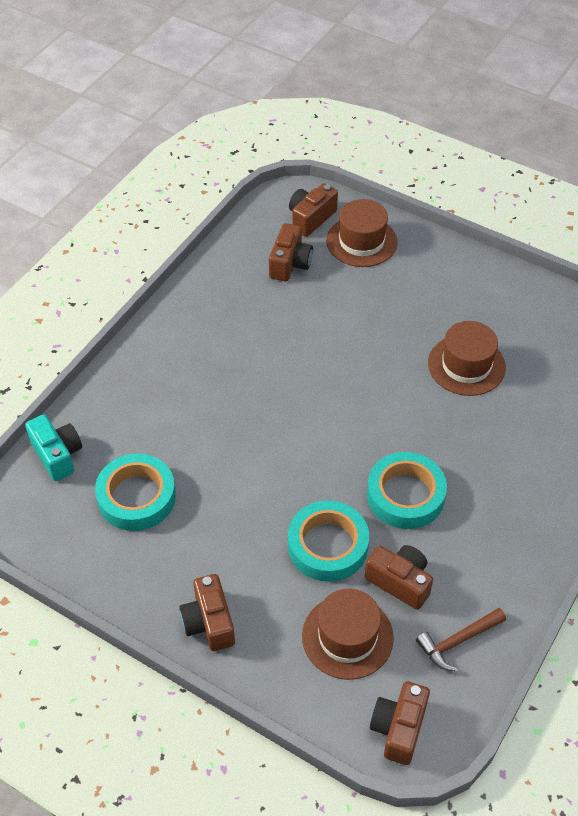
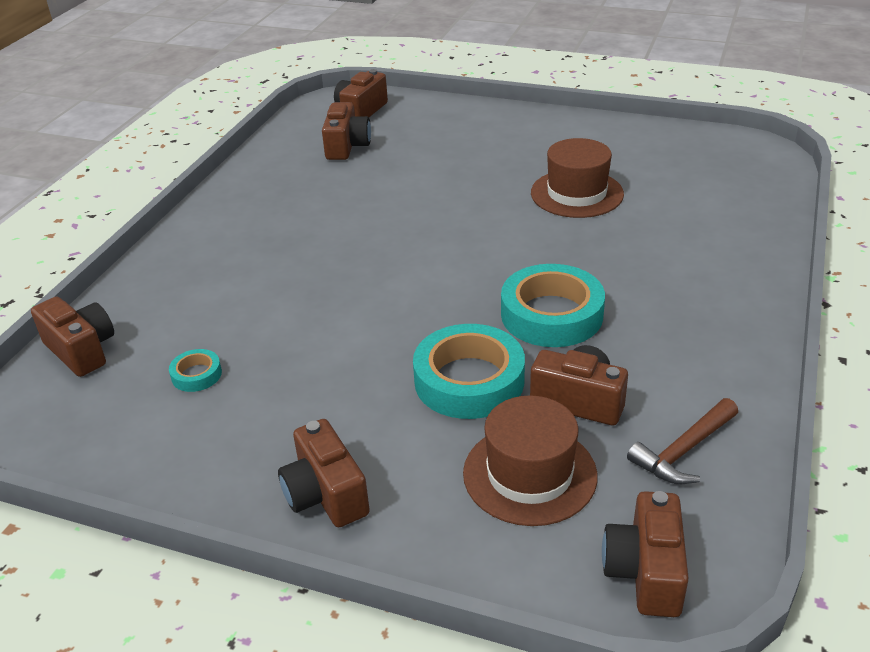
camera: 10 degrees left, 15 degrees down
(57, 455) = (81, 350): turquoise camera -> brown camera
(136, 497) = (196, 375): turquoise tape -> turquoise tape, size x0.46
(361, 241) = (422, 120): brown hat -> none

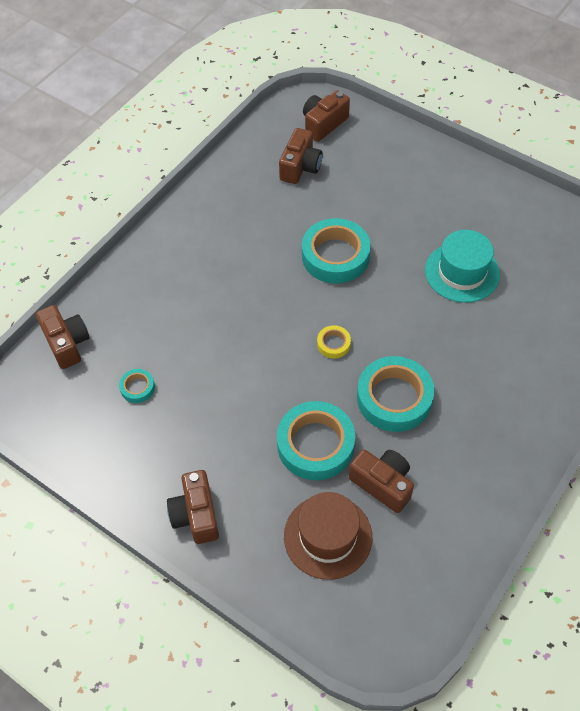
camera: 15 degrees right, 20 degrees up
(419, 207) = (335, 256): none -> turquoise tape
(450, 281) = (333, 344): none -> yellow tape
(577, 193) = (462, 272): brown hat -> turquoise hat
(645, 571) = (371, 631): brown camera -> none
(683, 451) = (434, 547): brown hammer -> none

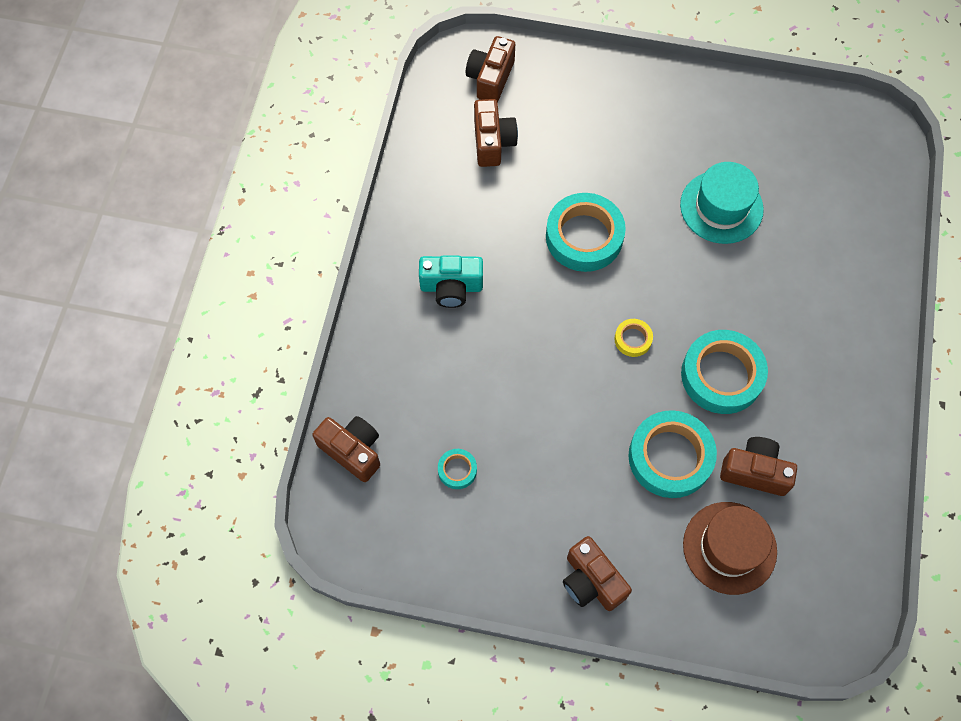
camera: 25 degrees left, 10 degrees up
(210, 256) = (451, 287): none -> turquoise camera

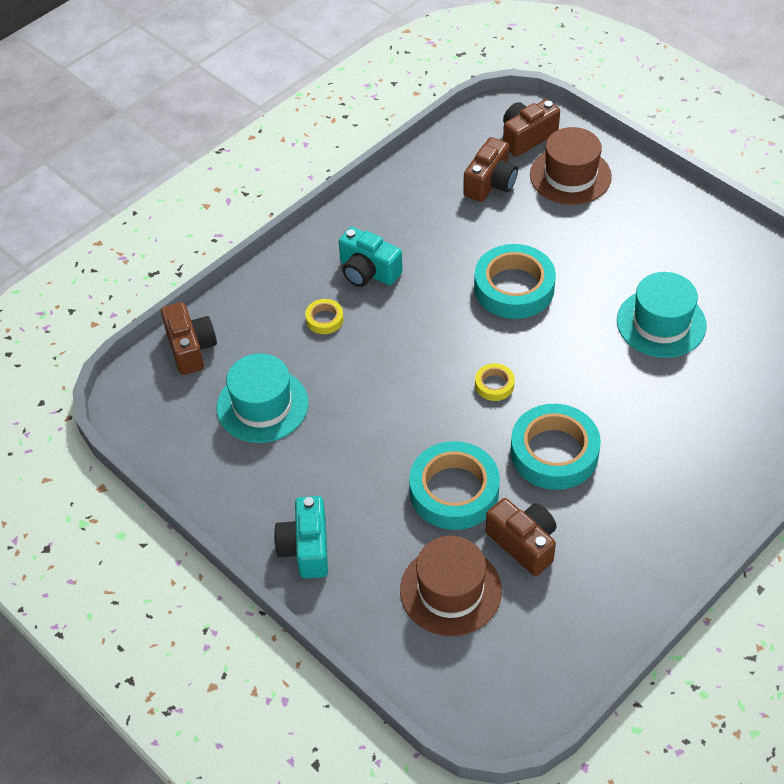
camera: 35 degrees right, 15 degrees down
(448, 355) = (324, 319): none -> yellow tape
(457, 470) = (262, 405): turquoise tape -> turquoise hat
(553, 100) = (570, 176): none -> brown hat
(591, 581) = (306, 548): brown camera -> turquoise camera

